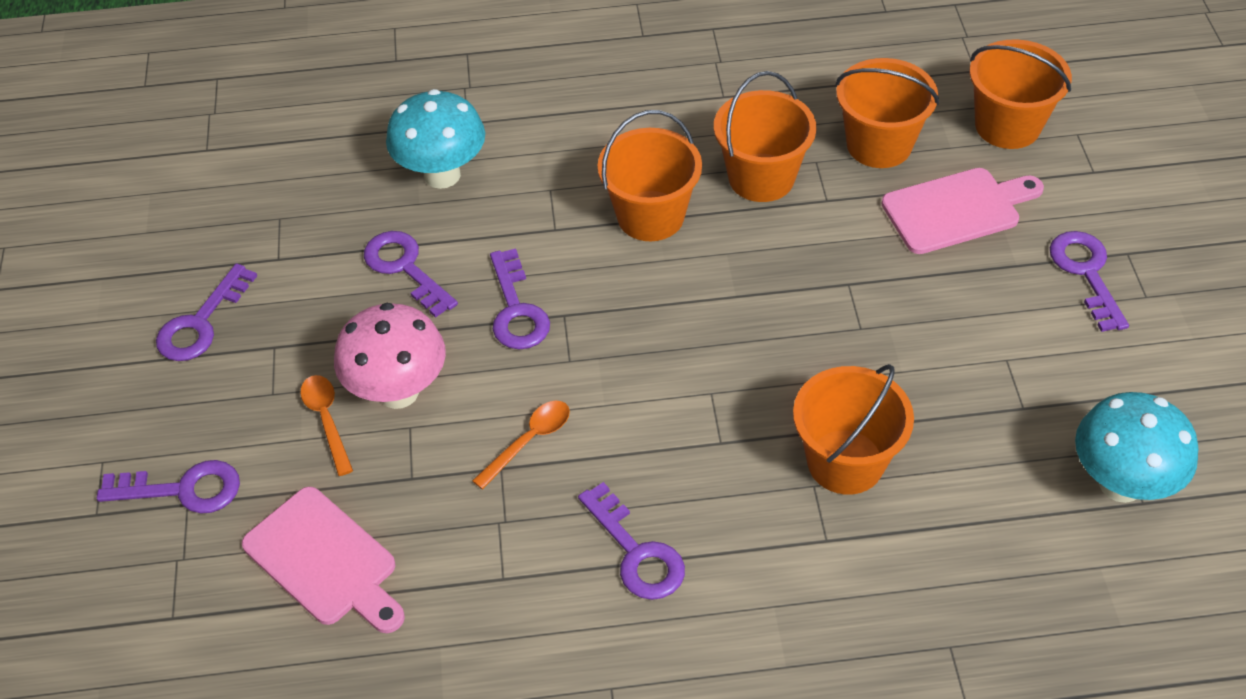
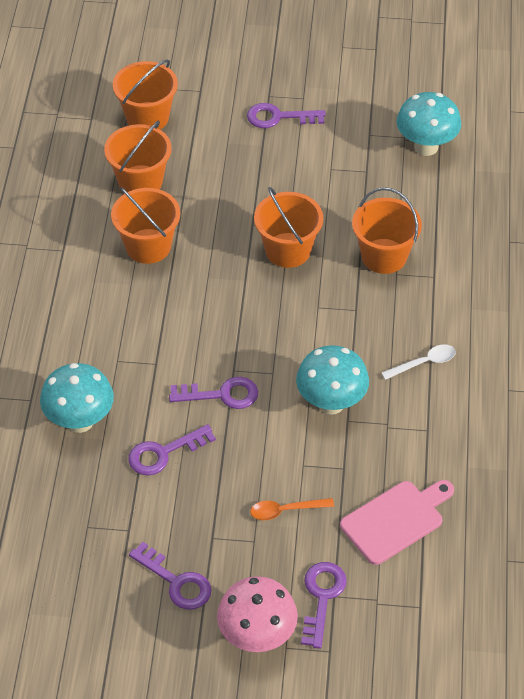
camera: 80 degrees left, 0 degrees up
(398, 392) = (272, 468): pink mushroom -> pink mushroom (257, 636)
(529, 441) = (331, 403): orange spoon -> turquoise mushroom
(636, 552) = (424, 363): purple key -> white spoon
(650, 216) = (162, 310): orange bucket -> orange bucket (288, 250)
(956, 209) = (209, 159): pink cutting board -> none

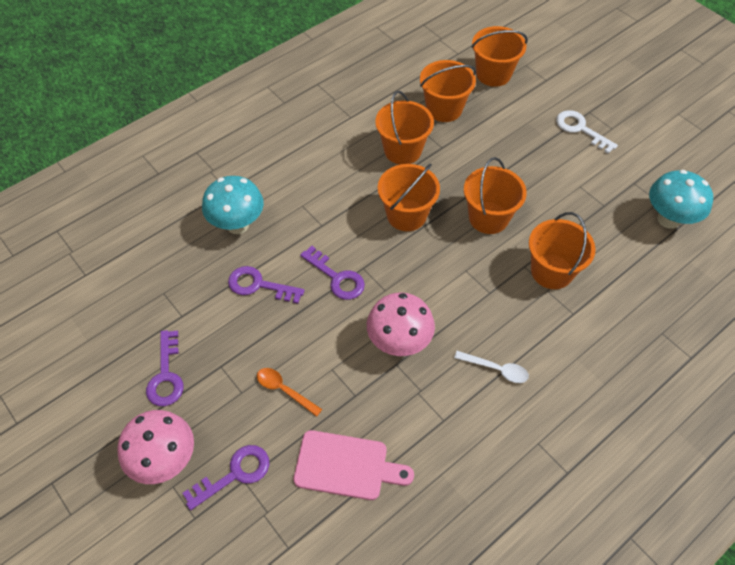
camera: 45 degrees right, 5 degrees up
(218, 299) = (406, 215): none -> orange bucket
(278, 117) = (580, 129): purple key -> white key
(331, 403) = (399, 343): turquoise mushroom -> pink mushroom

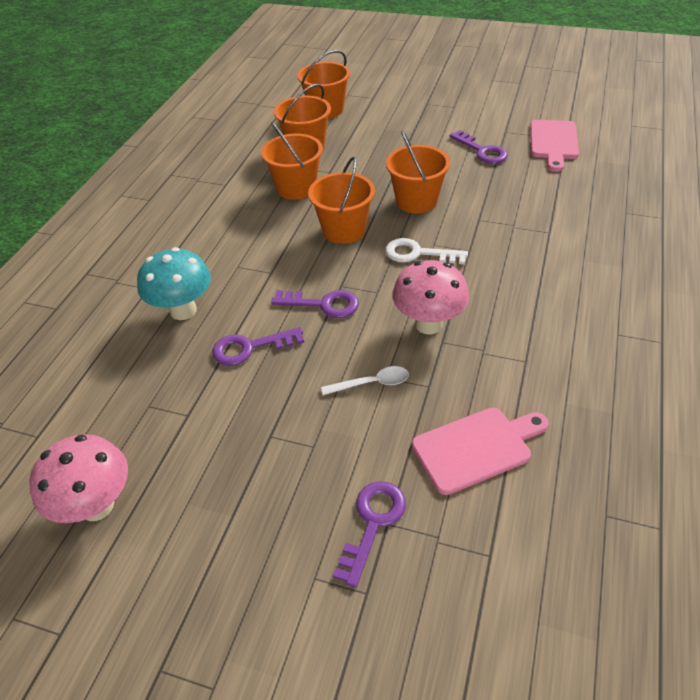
camera: 30 degrees left, 10 degrees down
(165, 460) = (284, 558): pink mushroom -> pink mushroom (97, 506)
(166, 375) = (216, 477): purple key -> purple key (482, 151)
(284, 390) = (356, 420): orange spoon -> none
(496, 369) = (530, 300): white spoon -> white spoon (371, 383)
(551, 271) = (503, 213): orange bucket -> none
(580, 129) = (431, 116): white key -> white key (418, 253)
(668, 219) = (553, 142): turquoise mushroom -> pink cutting board

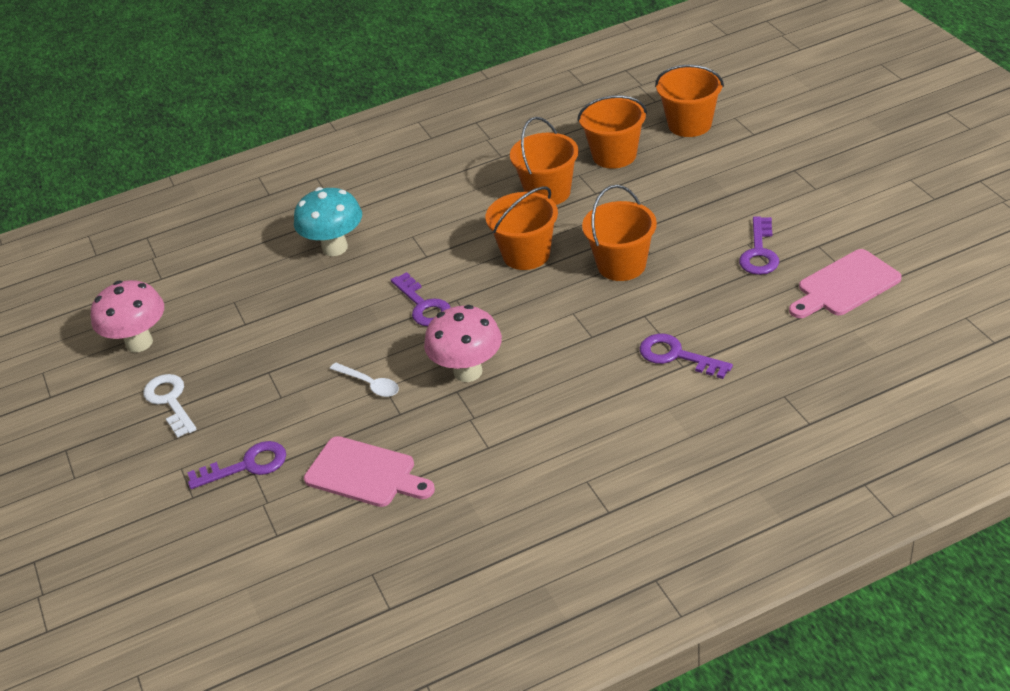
camera: 50 degrees right, 5 degrees down
(250, 348) = (336, 304): purple key -> purple key (676, 356)
(418, 253) = (548, 312): white key -> white key (170, 401)

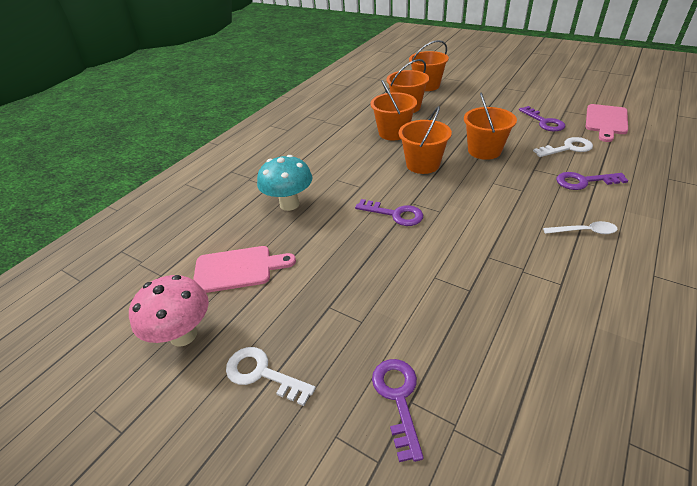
camera: 35 degrees left, 0 degrees up
(247, 465) = (398, 398): purple key -> purple key turned 45 degrees counterclockwise
(365, 473) = (505, 350): pink cutting board -> pink cutting board (238, 269)
(369, 384) = (421, 280): white spoon -> white spoon (584, 231)
(468, 372) = (478, 241): pink mushroom -> none
(728, 304) = (567, 148): none -> white key

